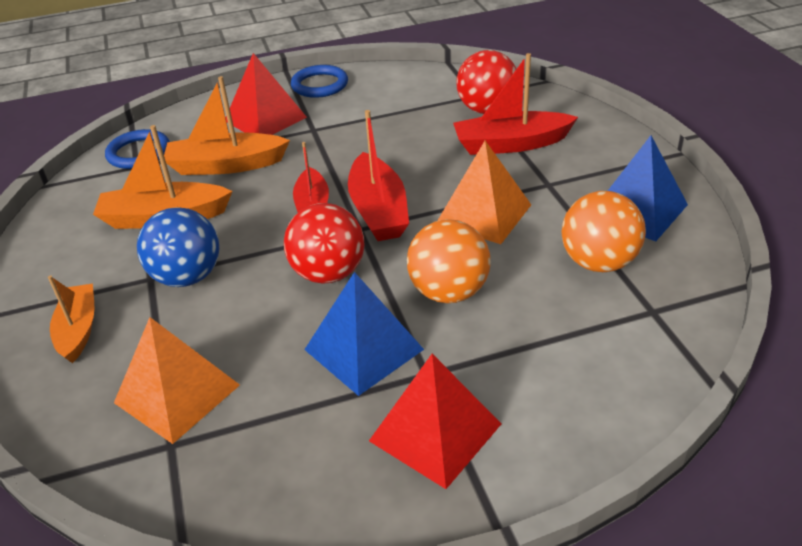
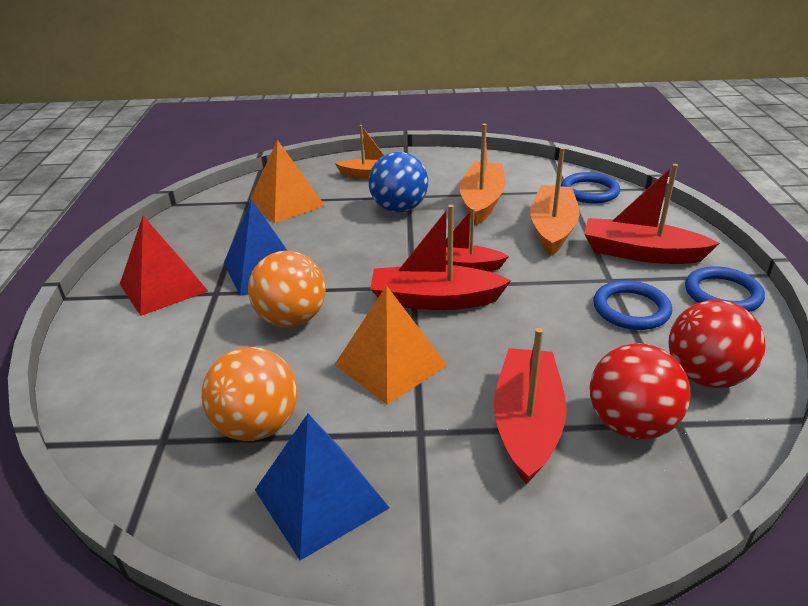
camera: 105 degrees right, 5 degrees down
(265, 119) = (640, 253): red pyramid -> red boat
(328, 273) = (361, 264): red ball -> red ball (705, 376)
(354, 117) = (631, 309): none -> blue ring

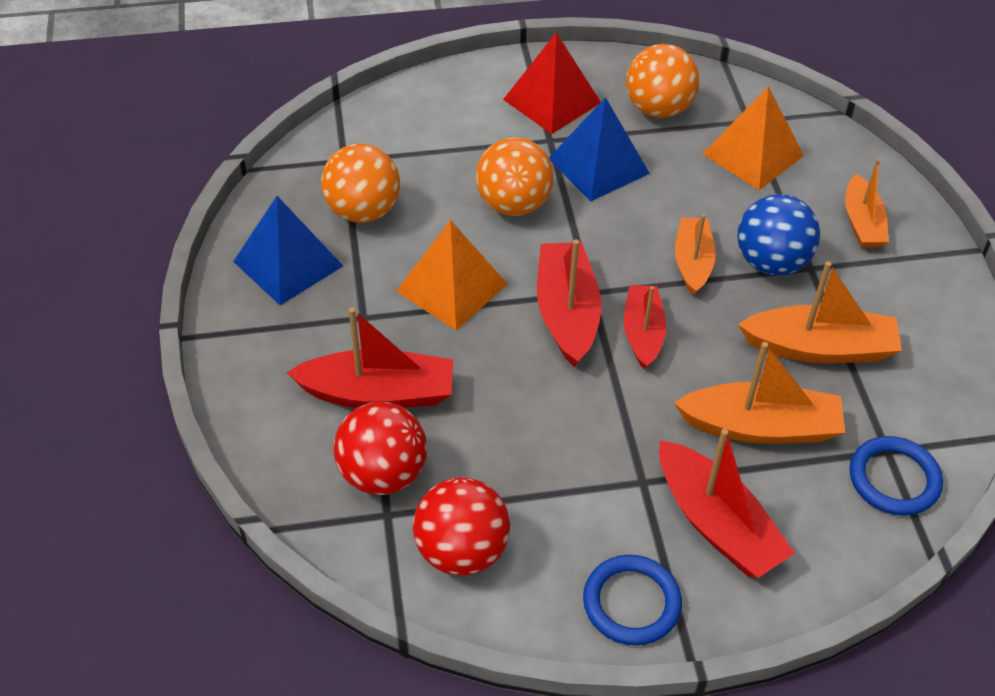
camera: 80 degrees right, 15 degrees up
(211, 236) = (658, 109): none -> orange ball
(391, 238) = (692, 262): none -> orange boat
(631, 309) = (580, 497): blue ring -> none
(640, 253) = (717, 523): red boat -> red boat turned 135 degrees clockwise

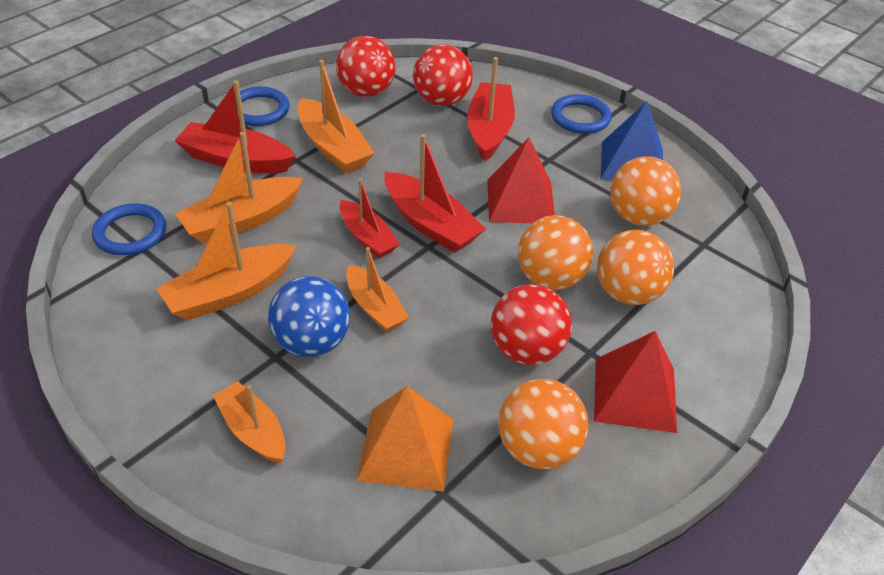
camera: 140 degrees right, 5 degrees down
(257, 349) = (580, 117): none -> blue ring
(379, 393) = (489, 130): red boat -> red boat turned 135 degrees clockwise
(452, 287) = (520, 201): orange pyramid -> red pyramid
(464, 160) = (628, 293): none -> orange ball
(584, 474) = (333, 148): none -> orange boat
(598, 166) = (526, 350): blue pyramid -> red ball

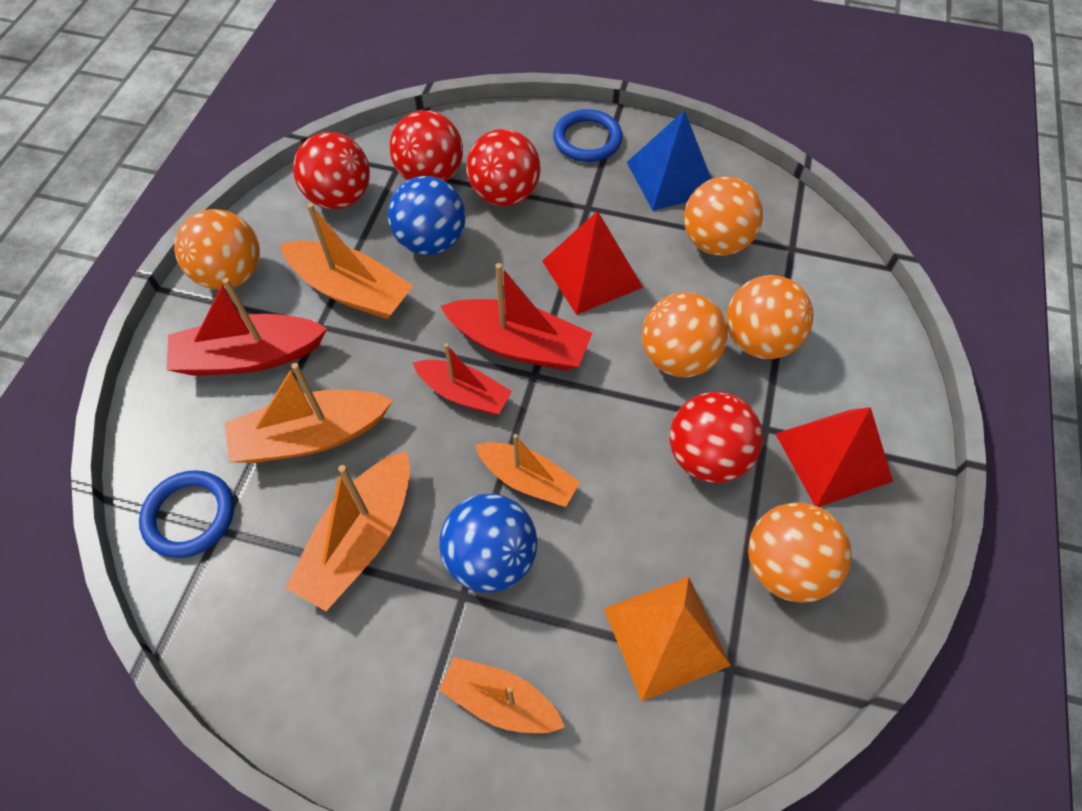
camera: 25 degrees left, 15 degrees up
(242, 220) = (311, 436): orange boat -> orange boat turned 45 degrees clockwise
(259, 110) = (231, 274): blue ring -> orange ball
(412, 139) = (431, 241): none -> blue ball
(489, 130) = (505, 194): red boat -> red ball

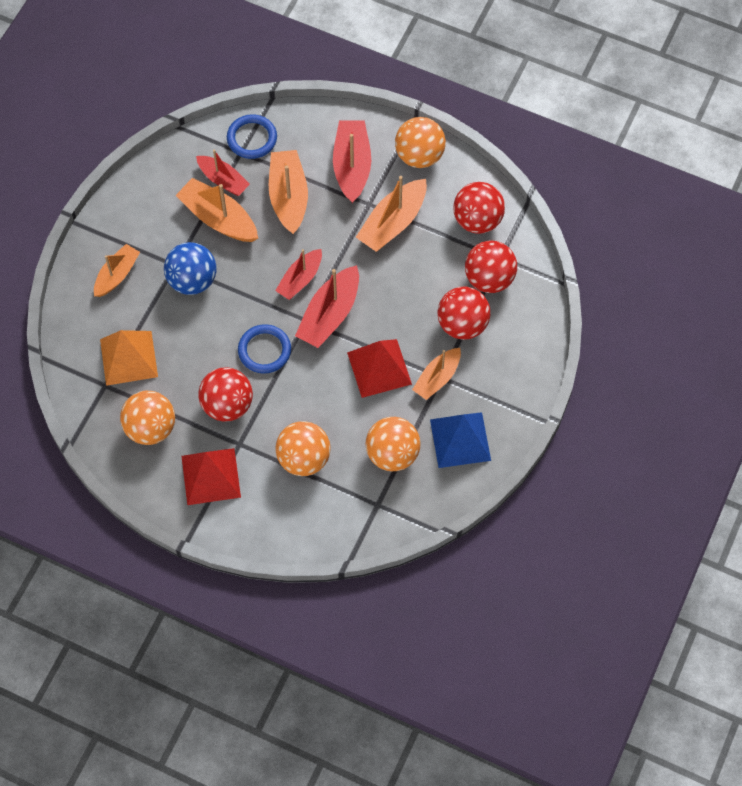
camera: 100 degrees right, 5 degrees up
(279, 547) = (223, 180): none -> red boat
(431, 241) = (426, 273): blue ball -> none
(528, 480) = (235, 306): orange boat -> orange boat (437, 378)
(587, 139) = (510, 389): blue ring -> blue ring (264, 350)
(678, 357) = (300, 406): orange ball -> none

